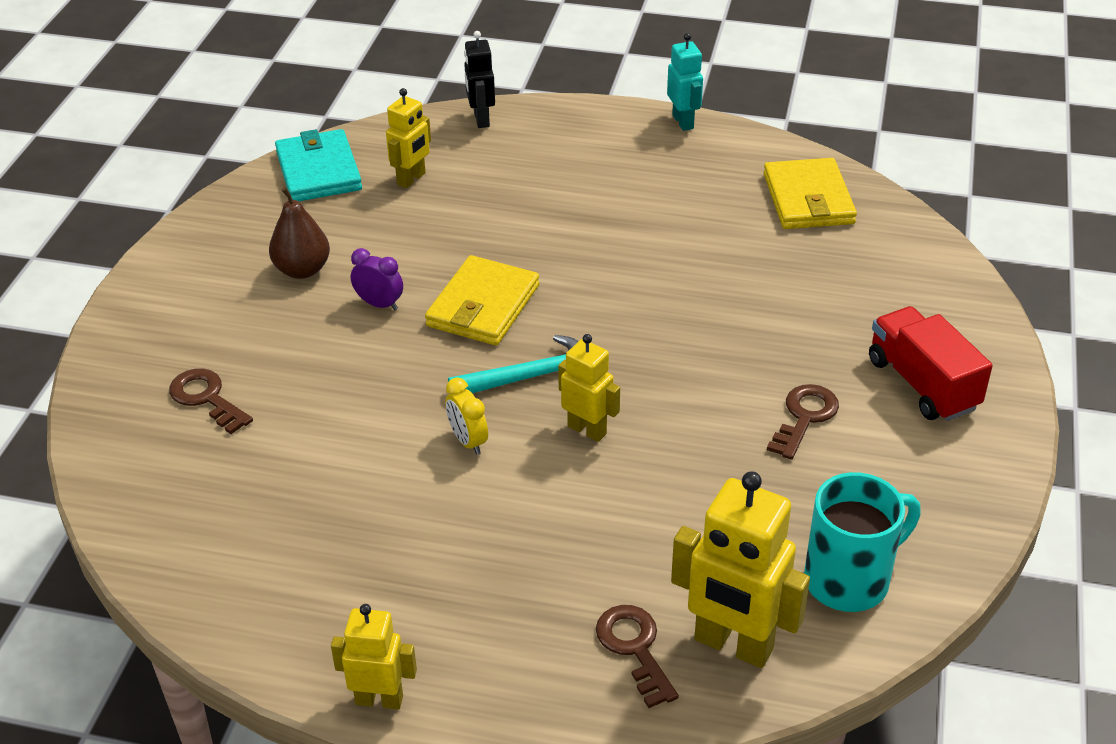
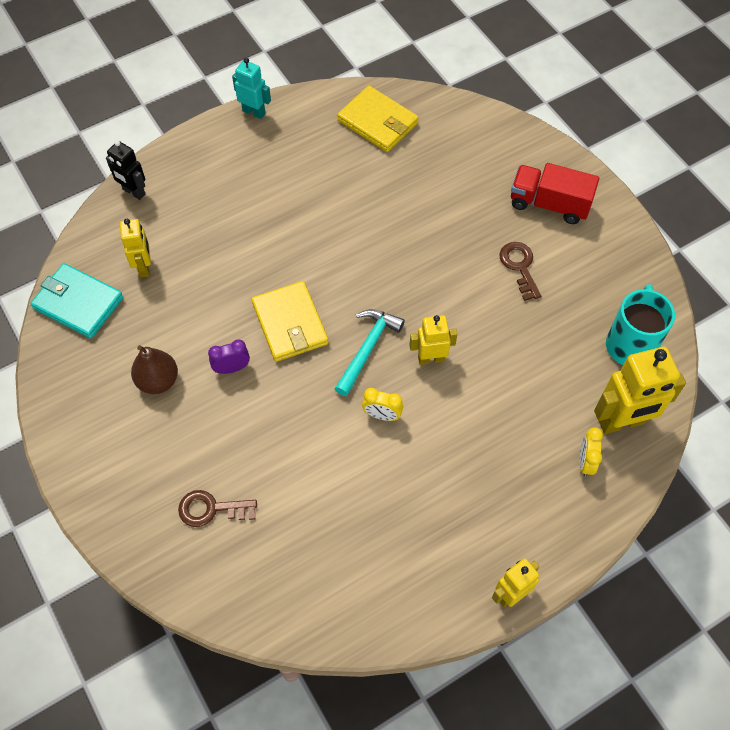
camera: 45 degrees left, 20 degrees up
(634, 648) = (585, 462): brown key -> yellow clock

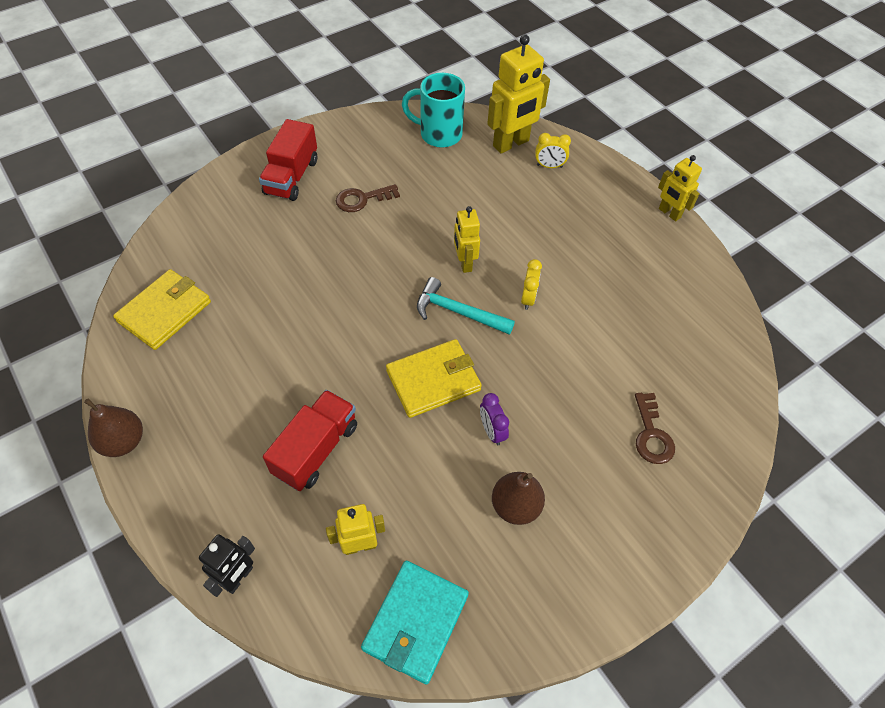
camera: 95 degrees left, 5 degrees down
(231, 235) = (316, 449): none -> red truck
(254, 112) = (123, 441): turquoise robot -> brown pear
(621, 422) = (511, 144): yellow robot -> yellow robot turned 75 degrees clockwise

